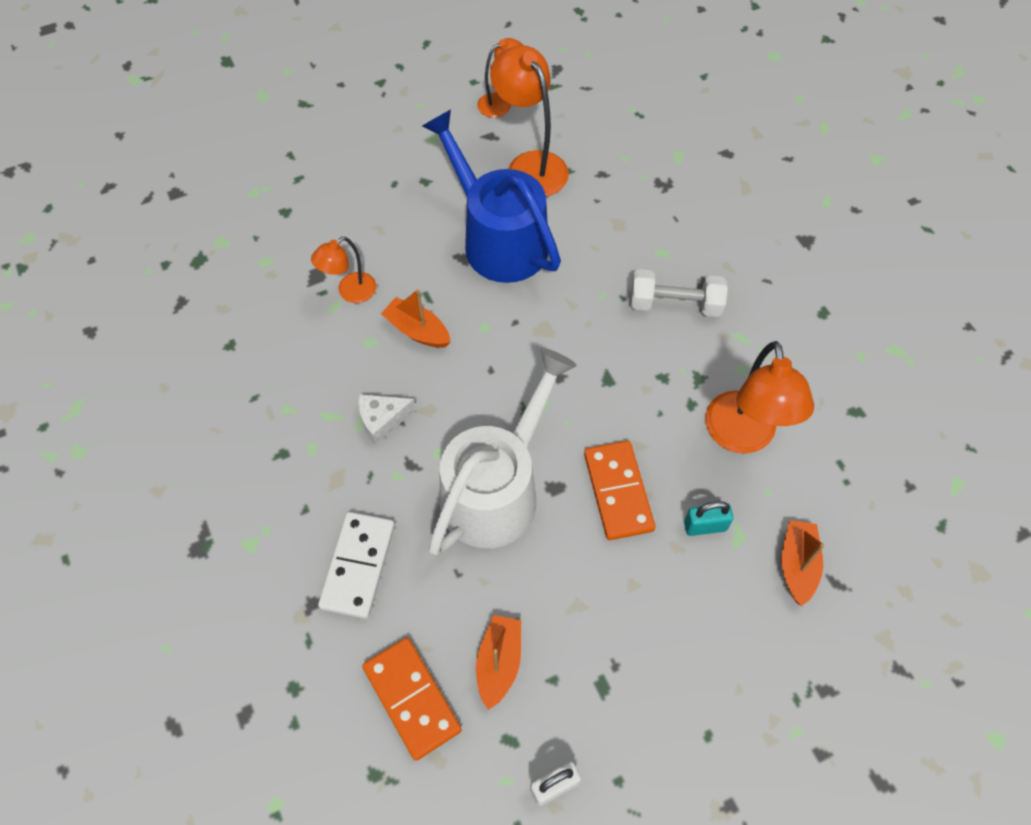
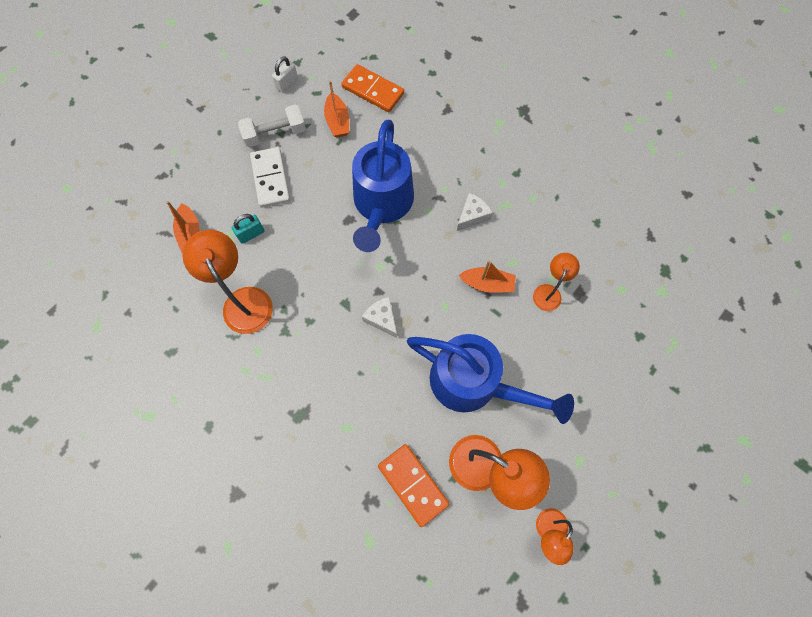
camera: 155 degrees right, 10 degrees up
(358, 566) = (435, 135): white domino -> white domino (270, 179)
(497, 488) = (382, 205): white watering can -> blue watering can
(569, 343) = (382, 319): none -> white cheese
(618, 491) = (310, 233): orange domino -> orange domino (413, 484)
(675, 304) = (321, 384): white dumbbell -> white dumbbell (275, 134)

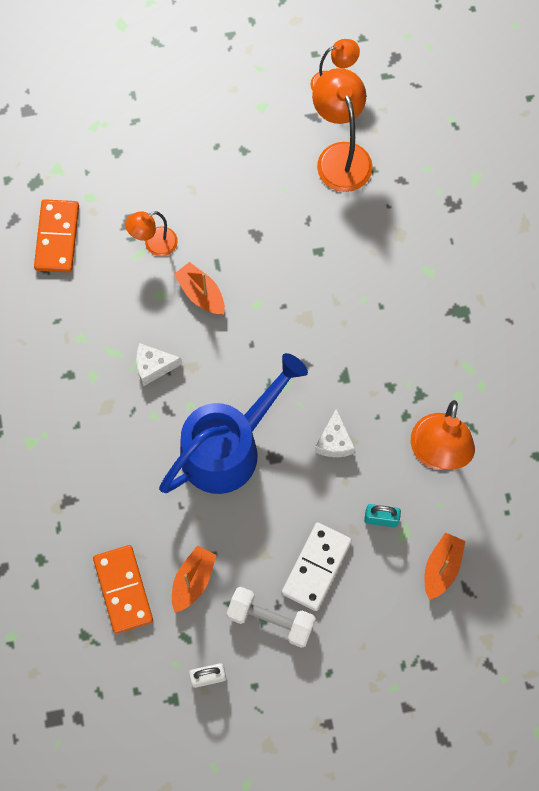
camera: 140 degrees left, 0 degrees up
(382, 319) = (323, 337): white cheese -> white cheese (334, 441)
(413, 484) = (408, 190): orange domino -> orange domino (57, 237)
(474, 383) = (291, 223): blue watering can -> none

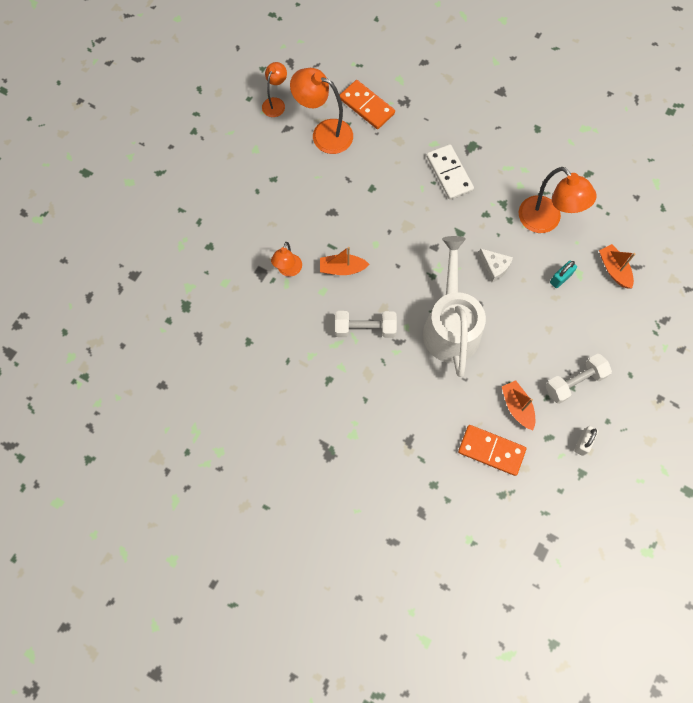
camera: 50 degrees left, 0 degrees up
(57, 237) = (233, 320): orange domino -> orange domino (367, 106)
(153, 366) = (365, 328): white cheese -> white dumbbell
(229, 446) = (450, 325): blue watering can -> white watering can
(316, 567) = (562, 334): white domino -> white domino (449, 173)

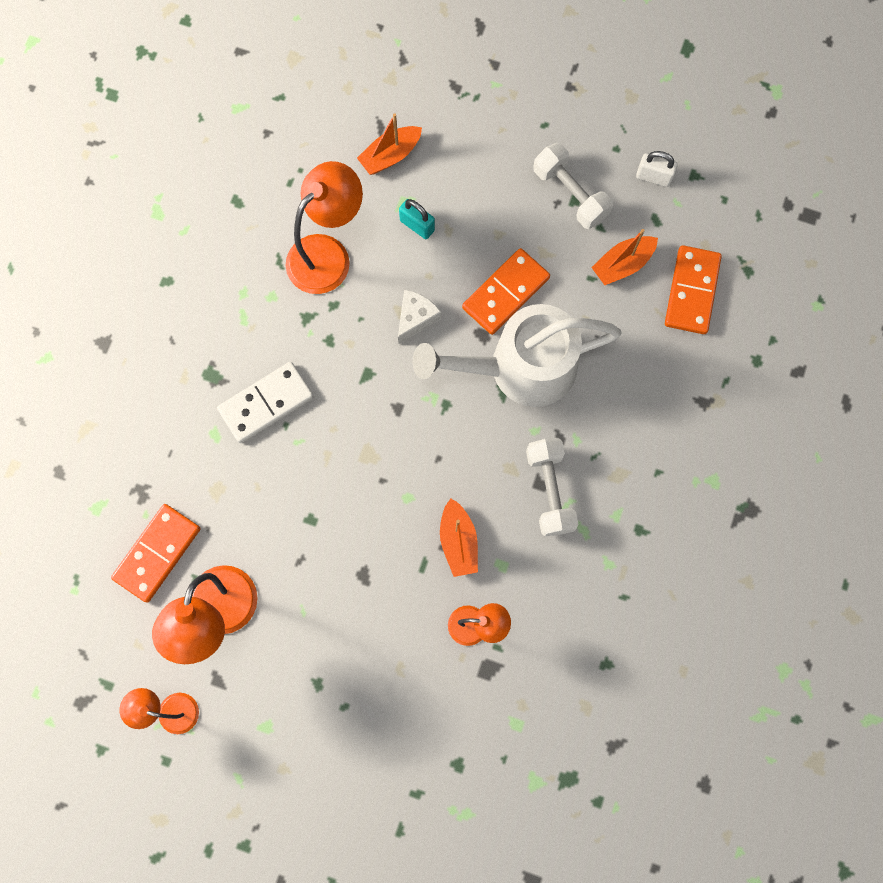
camera: 100 degrees left, 5 degrees up
(505, 326) = (505, 293): none -> orange domino

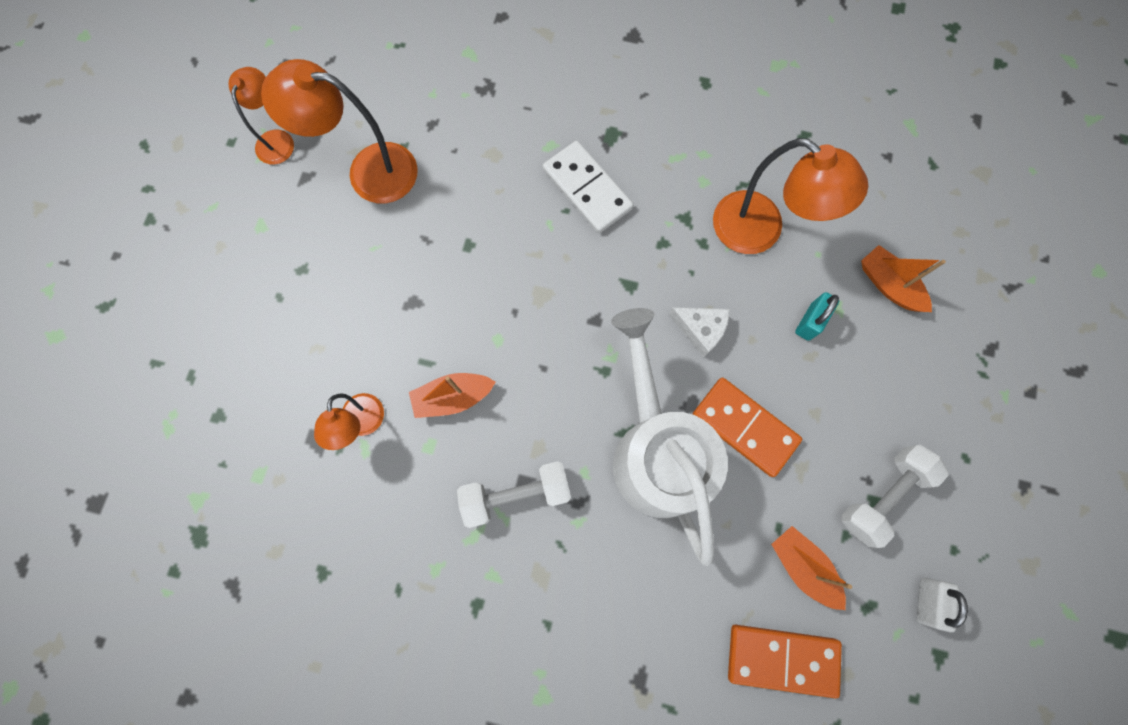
camera: 85 degrees right, 0 degrees up
(157, 553) = (427, 109): orange domino -> none

